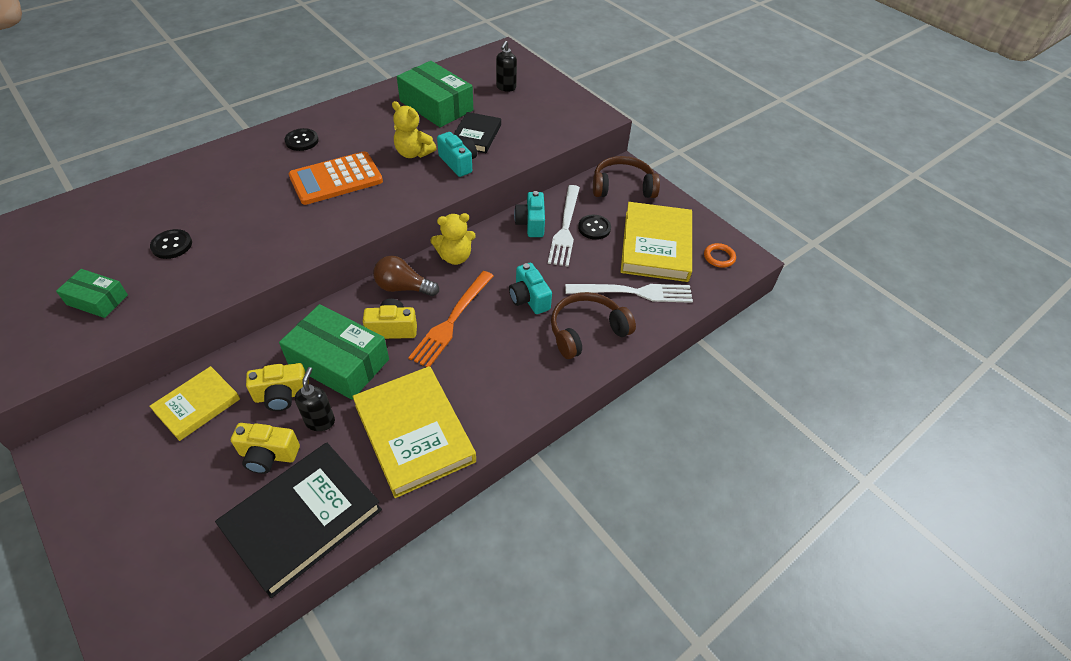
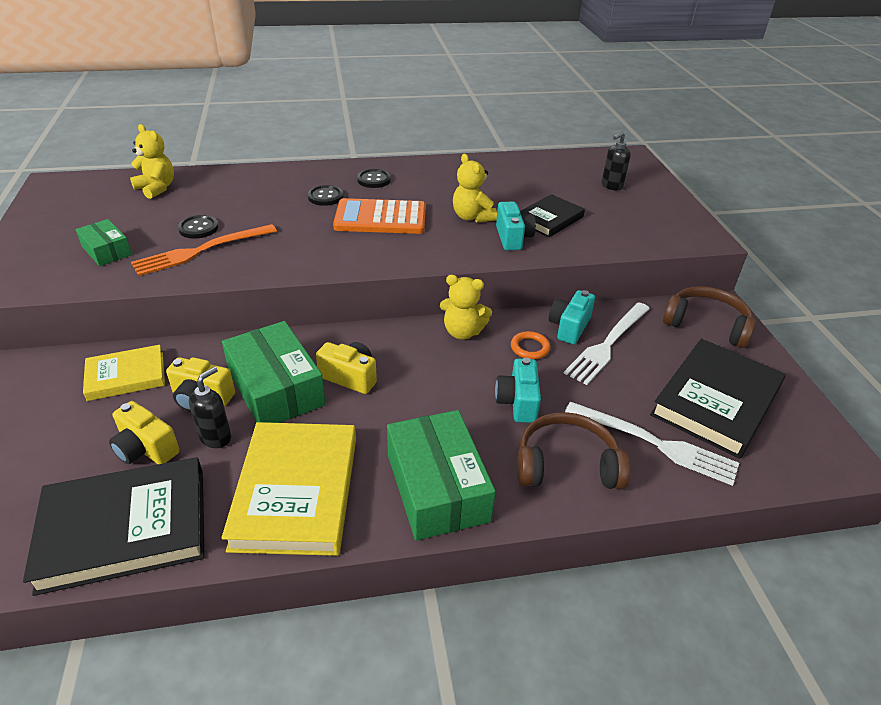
camera: 30 degrees right, 10 degrees down
(89, 216) = (157, 188): none -> yellow teddy bear
(403, 287) = (388, 342): brown light bulb -> none
(436, 106) = (525, 184): green box -> green box (437, 487)
(451, 321) = (416, 392): orange fork -> orange fork (201, 251)
(594, 228) = (644, 356): black button -> black button (325, 197)
(656, 245) = (716, 401): yellow book -> black book
(719, 257) = (802, 445): orange ring -> orange ring (530, 348)

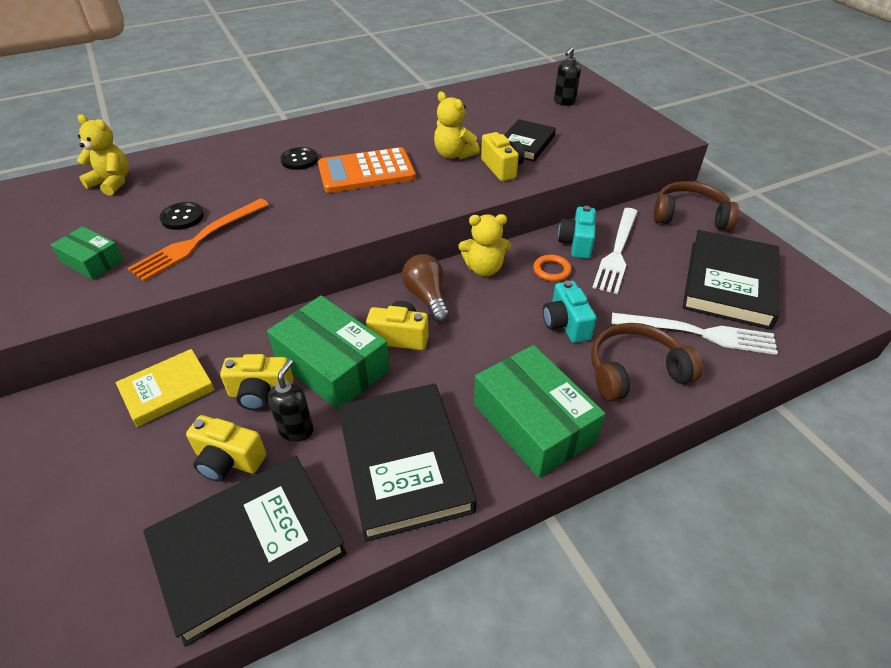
camera: 15 degrees left, 5 degrees up
(296, 491) = (404, 462): yellow book -> black book
(374, 180) = (339, 134): black button -> none
(394, 347) = (427, 297): none -> brown light bulb
(513, 238) = (502, 168): turquoise camera -> yellow camera

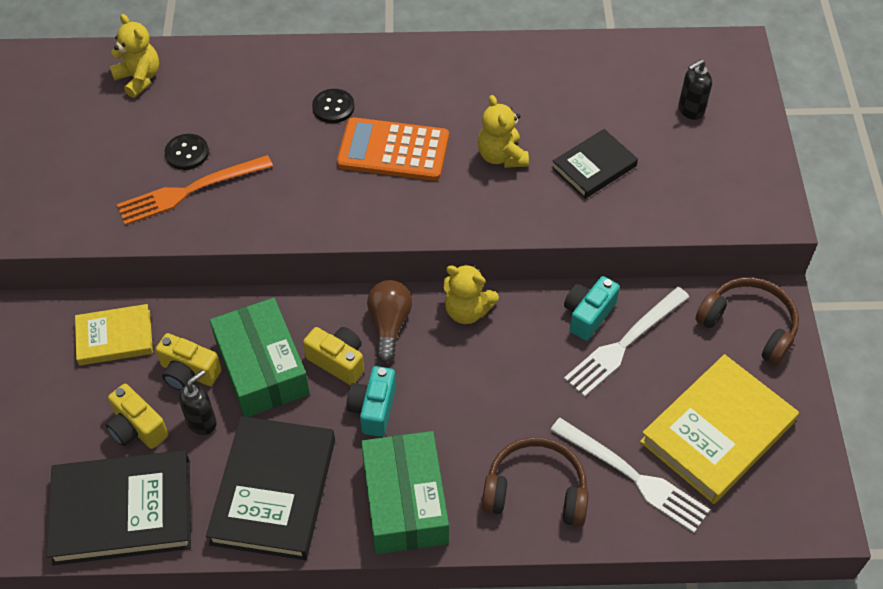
camera: 25 degrees right, 10 degrees up
(92, 261) = (90, 183): green box -> none
(502, 168) = (541, 196): yellow camera -> none
(551, 270) = (536, 340): orange ring -> none
(565, 324) = (505, 411): turquoise camera -> turquoise camera (373, 409)
(729, 283) = (717, 432): black book -> yellow book

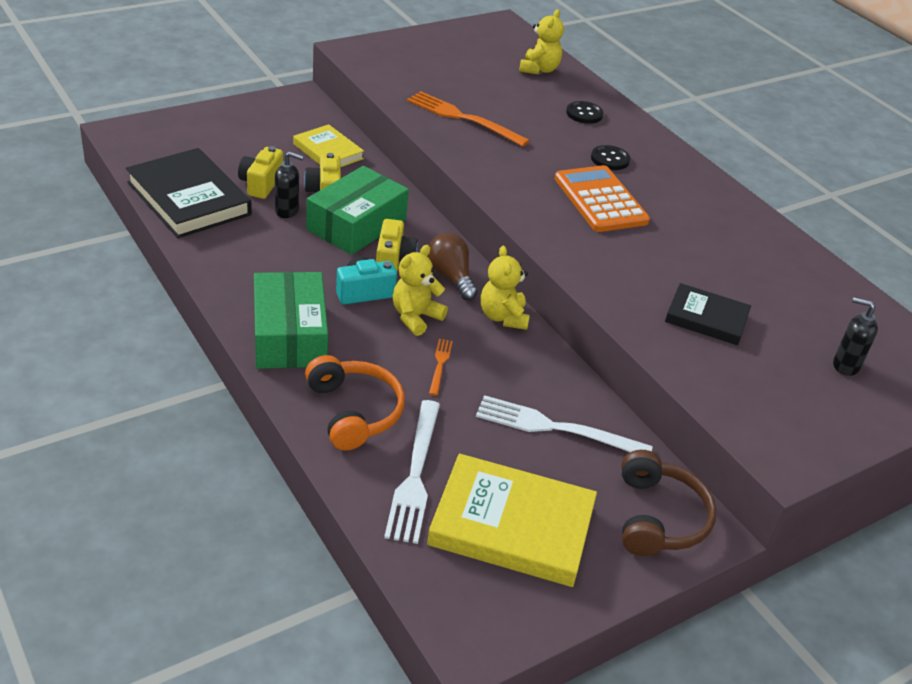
camera: 55 degrees right, 15 degrees down
(187, 153) = (495, 107): black button -> black button (584, 114)
(273, 491) = (252, 263): black book -> none
(389, 325) = (451, 277): brown light bulb -> brown light bulb turned 90 degrees counterclockwise
(405, 501) = (290, 335): green box -> green box turned 60 degrees counterclockwise
(501, 156) = (658, 259): yellow teddy bear -> yellow teddy bear (415, 317)
(506, 392) = (440, 364): none -> orange fork
(536, 490) = (354, 411): brown headphones -> orange headphones
(588, 315) = (566, 394): turquoise camera -> none

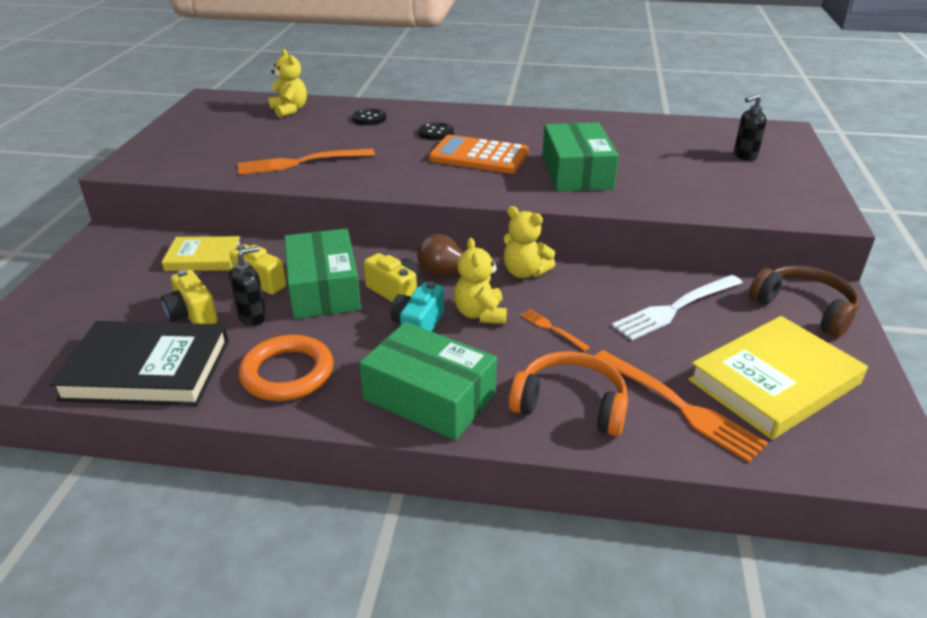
camera: 45 degrees left, 5 degrees down
(246, 258) = (287, 373): none -> orange ring
(415, 475) = (679, 406): white fork -> orange fork
(649, 267) = (576, 172): none -> green box
(706, 318) = (655, 177): black book -> none

